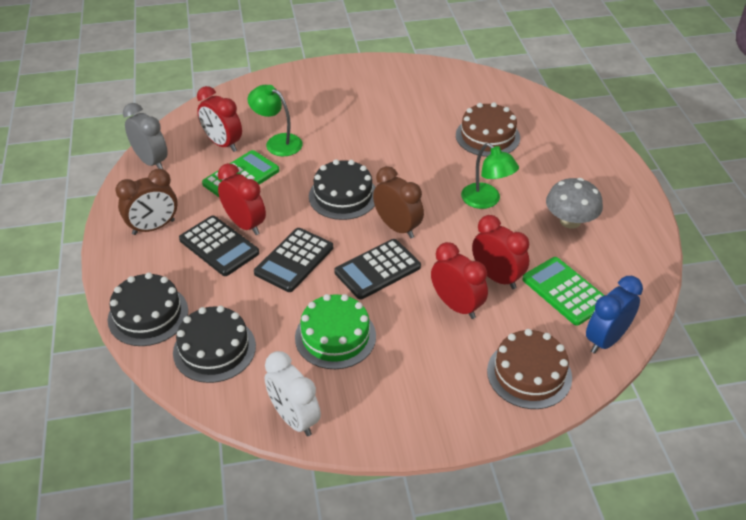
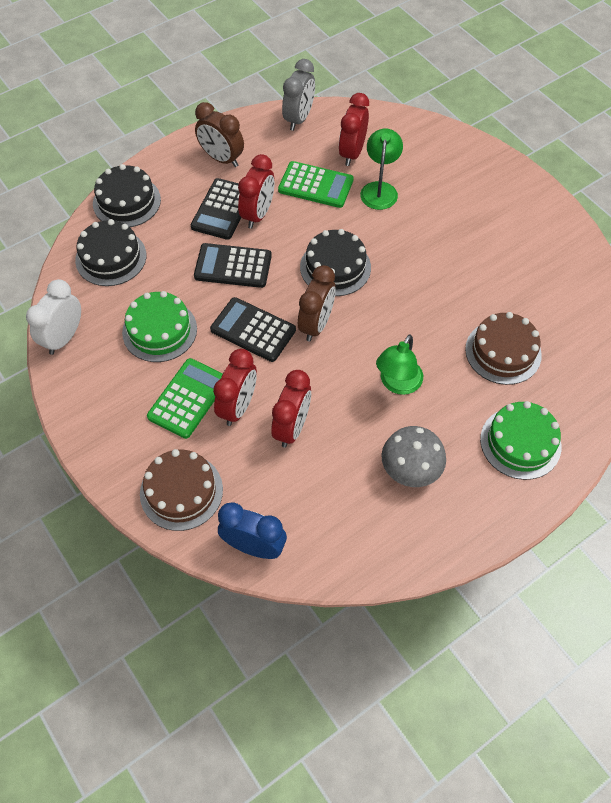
camera: 65 degrees right, 15 degrees up
(565, 291) = (303, 492): green calculator -> green calculator (188, 398)
(573, 157) = (520, 442): none -> green cake

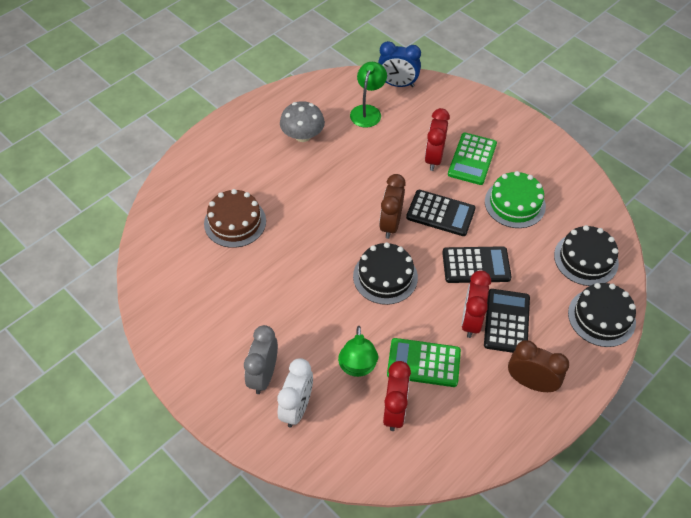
camera: 170 degrees right, 5 degrees down
(64, 338) = (586, 189): white clock -> white clock (297, 408)
(181, 491) = (454, 105): brown cake -> none
(292, 427) = (390, 150): red clock -> none
(299, 119) = (464, 453): grey clock -> grey clock (263, 375)
(397, 384) = (318, 188): green lamp -> green lamp (367, 111)
(520, 442) = (224, 160): green cake -> none

